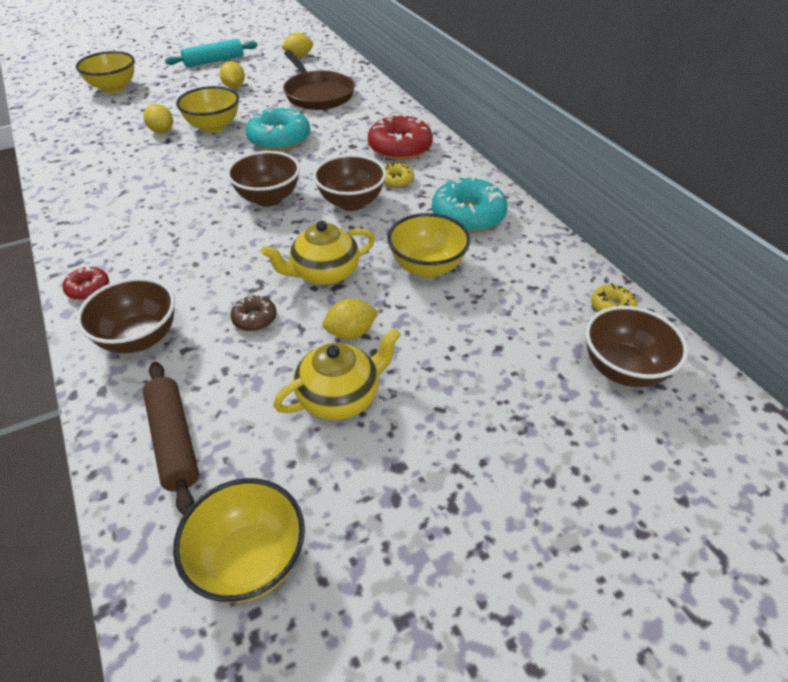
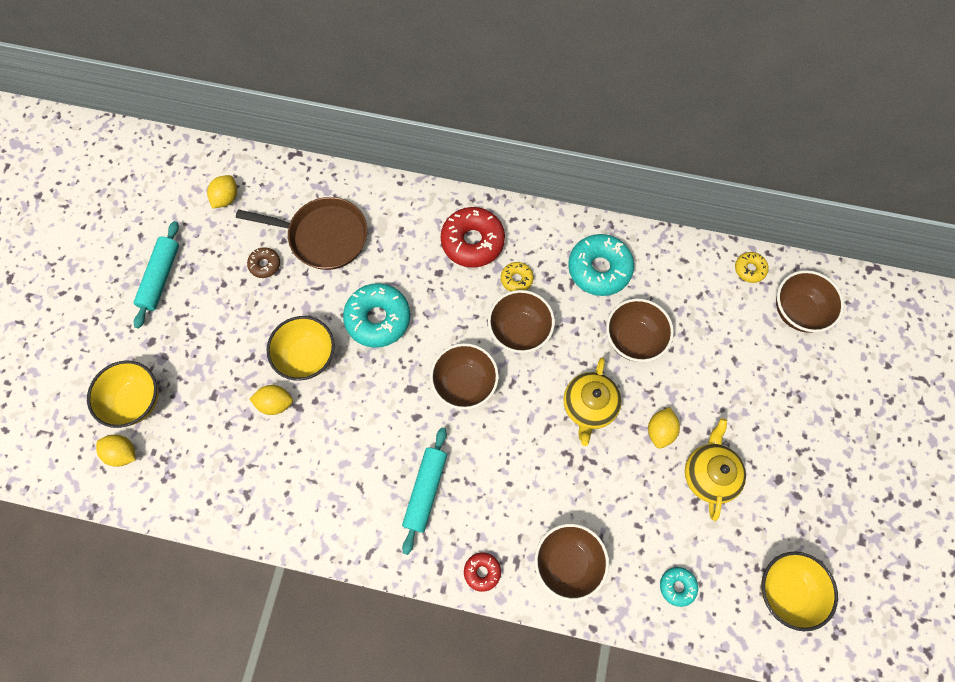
camera: 50 degrees left, 25 degrees up
(147, 223) = (425, 490): none -> turquoise rolling pin
(174, 441) = (677, 586): brown rolling pin -> turquoise donut
(234, 87) = (240, 294): yellow lemon -> yellow lemon (123, 453)
(254, 318) = (602, 479): brown donut -> brown donut (265, 265)
(427, 267) = (633, 339): yellow bowl -> brown bowl

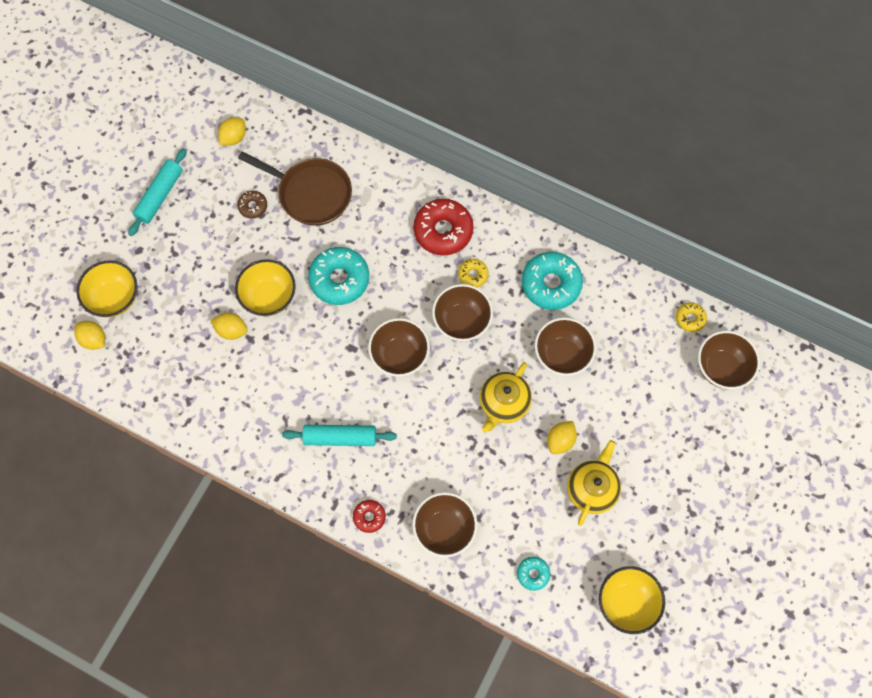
camera: 15 degrees right, 0 degrees up
(425, 490) = (340, 437): turquoise rolling pin -> turquoise rolling pin turned 60 degrees clockwise

